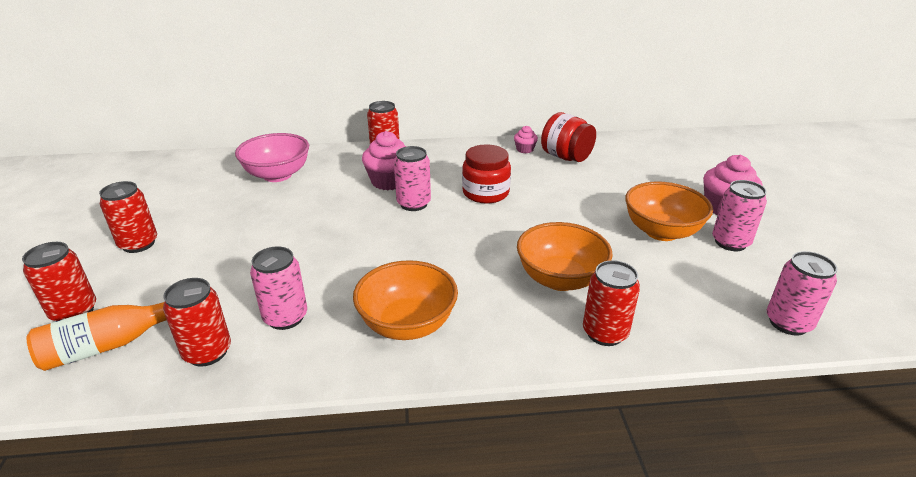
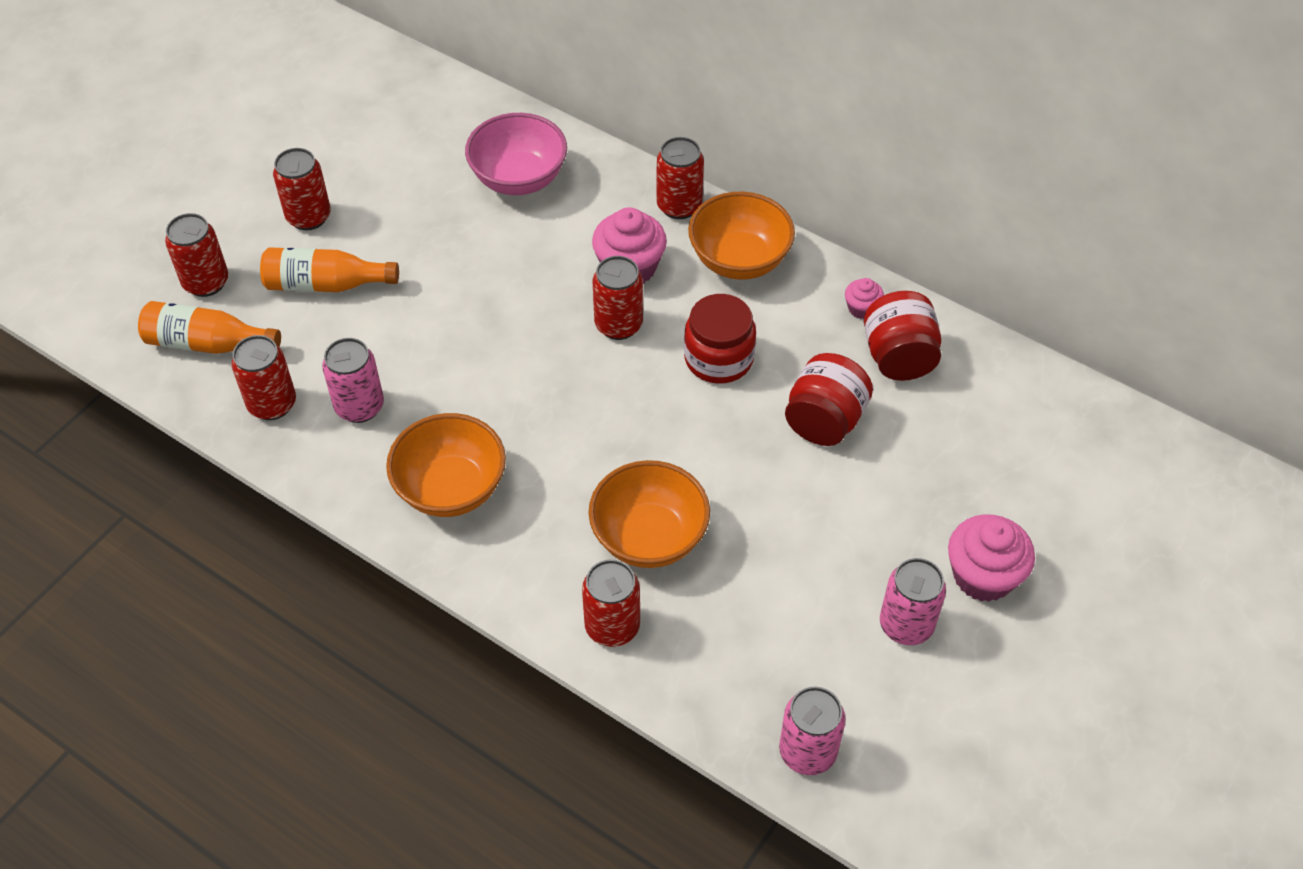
camera: 40 degrees right, 20 degrees up
(187, 269) = (326, 284): none -> orange bottle
(413, 204) = (618, 325): pink can -> red can
(570, 191) = (824, 420): none -> red jar
(661, 231) = (847, 555): orange bowl -> orange bowl (739, 260)

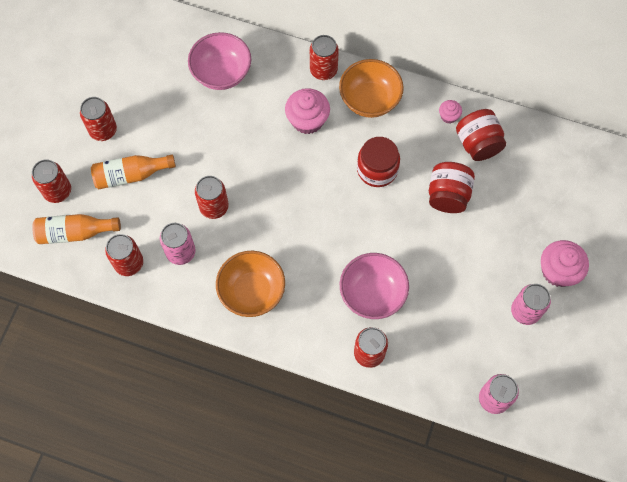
camera: 15 degrees left, 15 degrees up
(618, 325) = (313, 161): red can -> red can (214, 207)
(649, 537) = (372, 294): orange bowl -> pink bowl

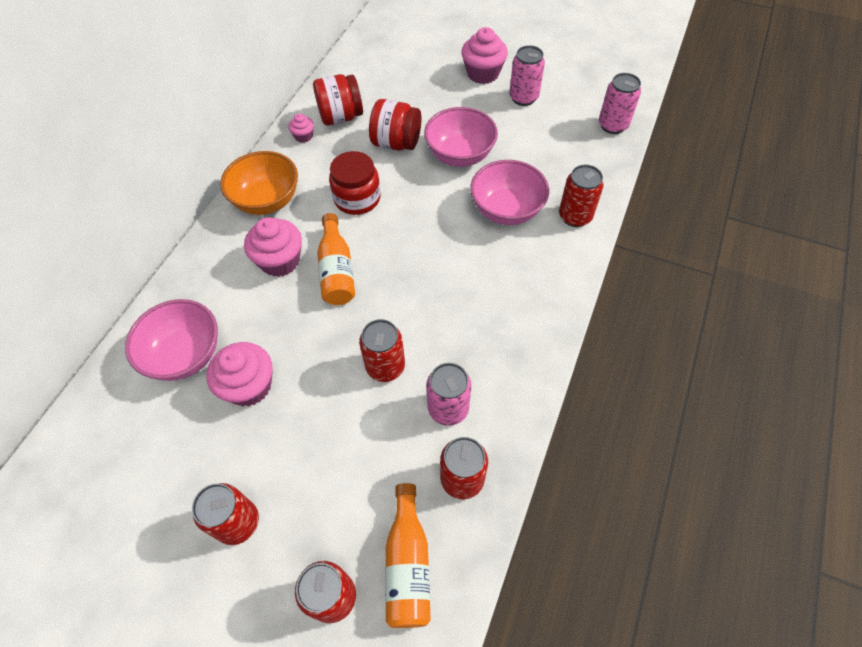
camera: 85 degrees left, 10 degrees down
(131, 175) = (322, 478): orange bottle -> orange bottle (337, 270)
(197, 119) = (249, 386): none -> pink cupcake
(252, 291) = (504, 325): orange bowl -> none
(323, 70) = (215, 242): red can -> none
(437, 252) = (460, 155): none -> pink bowl

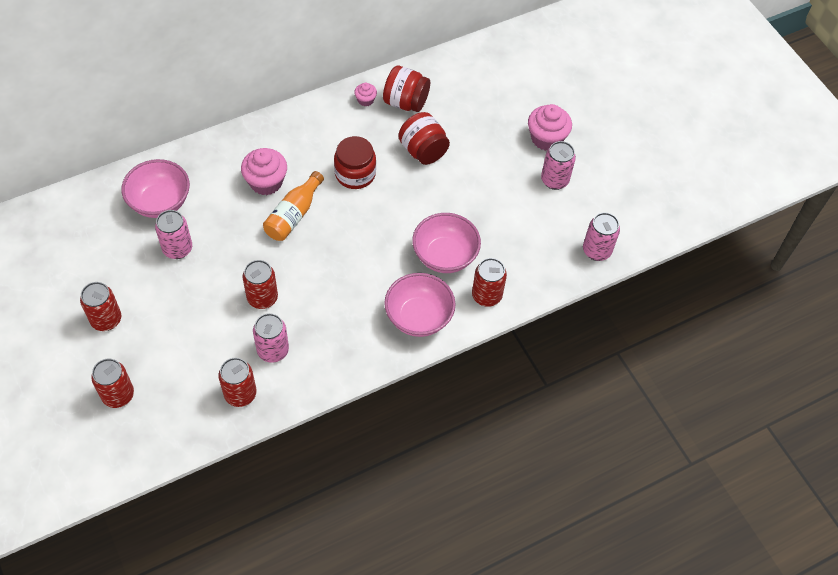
camera: 35 degrees right, 0 degrees up
(249, 386) = (177, 249): pink cupcake -> pink can
(267, 200) = (297, 133): orange bowl -> none
(408, 564) = (169, 411): orange bottle -> none
(460, 155) = (457, 192): pink bowl -> pink bowl (418, 317)

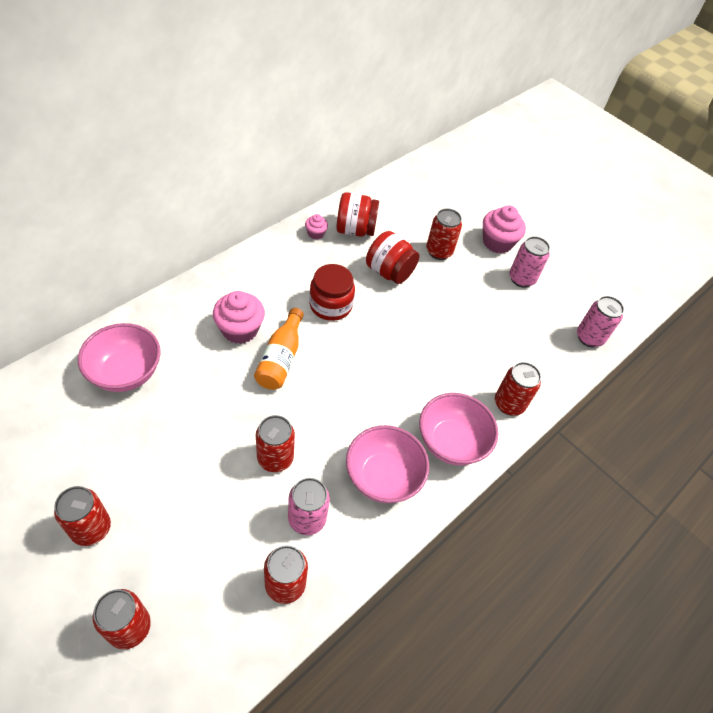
camera: 20 degrees left, 5 degrees down
(177, 249) = (160, 421): pink can -> none
(445, 256) = (451, 371): pink bowl -> pink bowl (383, 477)
(481, 138) = (439, 251): none -> red can

